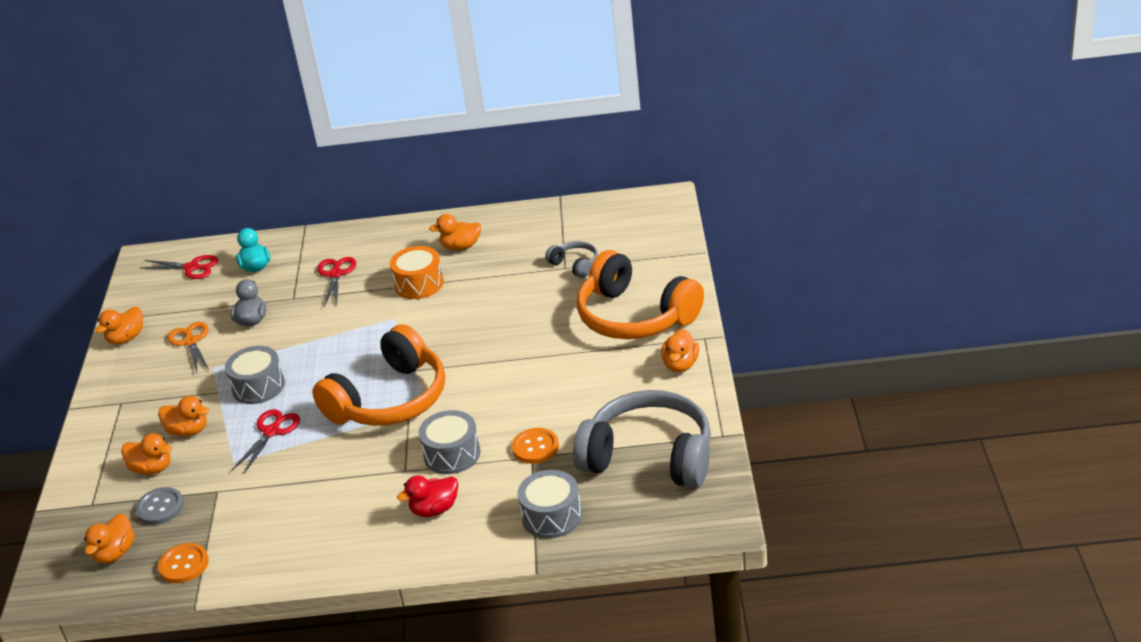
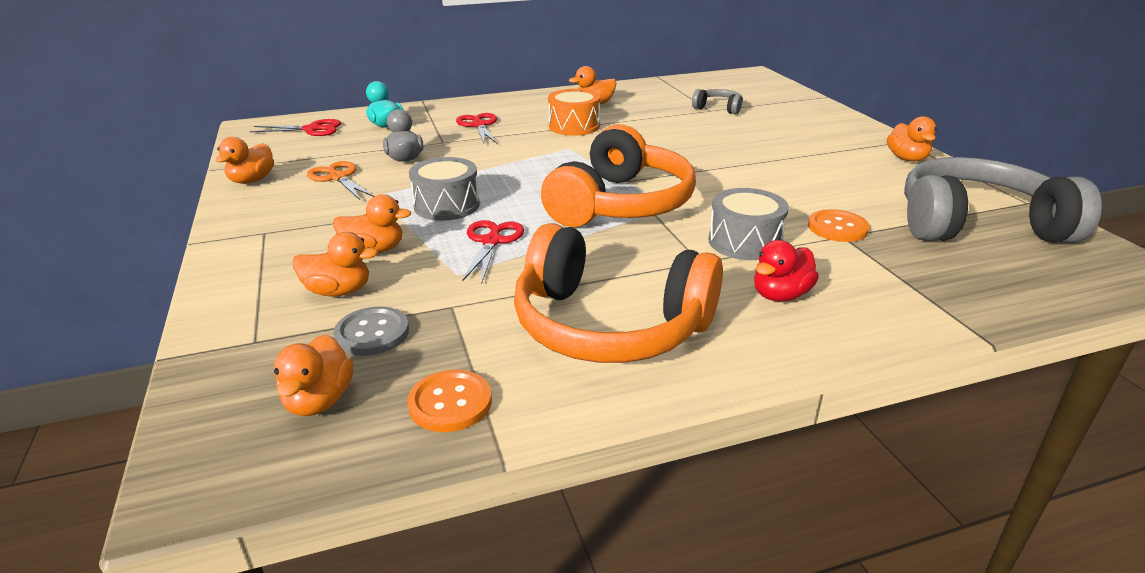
camera: 20 degrees left, 5 degrees down
(551, 516) = (939, 287): grey drum -> none
(635, 316) = (817, 133): orange headphones -> orange headphones (609, 325)

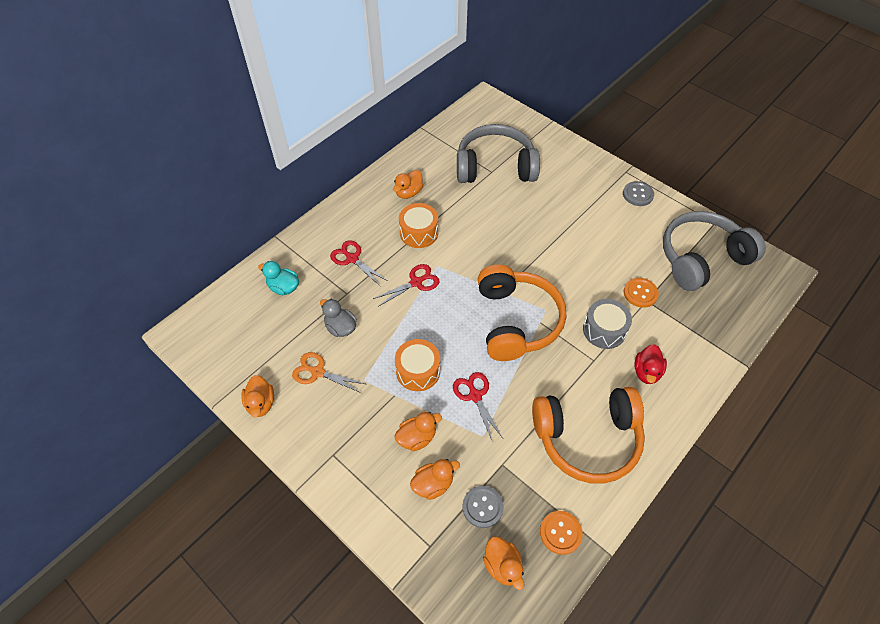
camera: 30 degrees left, 25 degrees up
(312, 129) = (232, 317): red scissors -> red scissors (416, 282)
(446, 205) = (418, 371): grey drum -> orange drum
(718, 108) = (495, 166): grey headphones -> grey headphones, size x2.27
(907, 159) = (638, 194): orange duck -> grey button

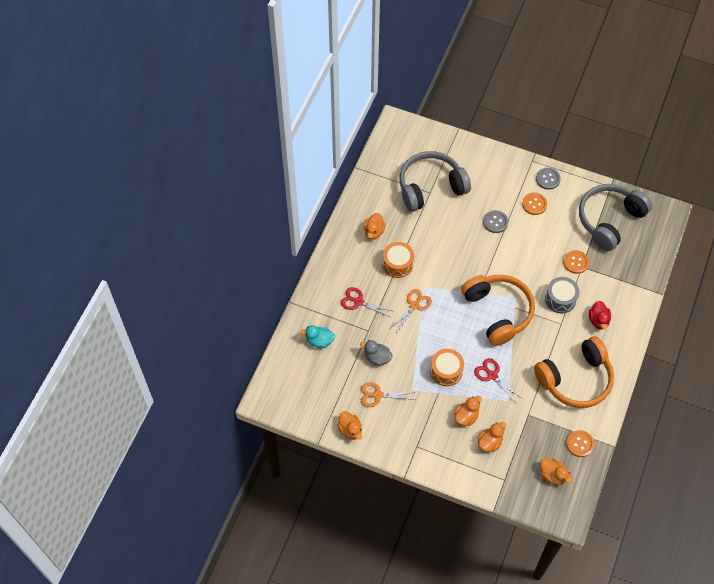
camera: 20 degrees left, 5 degrees up
(416, 282) = (414, 305): red scissors -> orange scissors
(482, 507) = (526, 445): grey button -> grey button (495, 222)
(611, 216) = (534, 204): none -> orange button

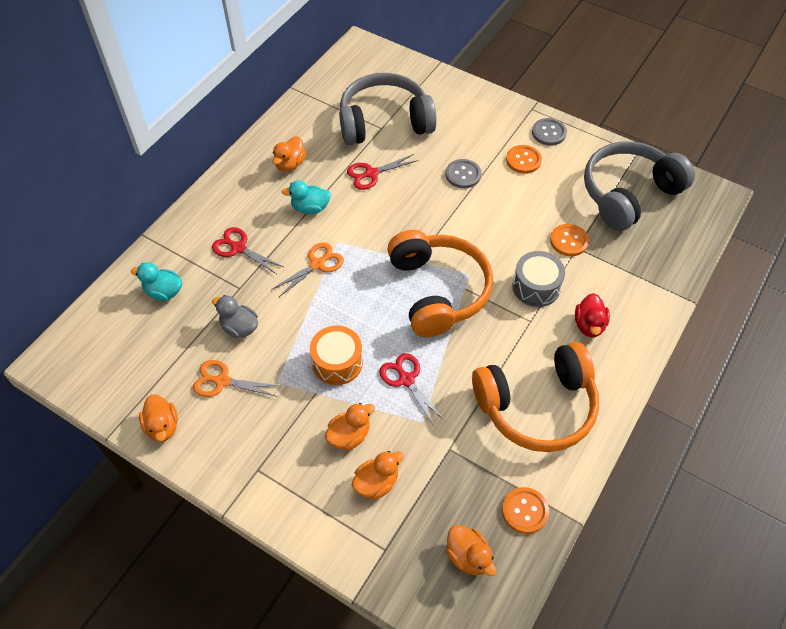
camera: 10 degrees right, 5 degrees down
(398, 264) = (310, 208): orange drum -> turquoise duck
(432, 231) = (371, 174): none -> red scissors

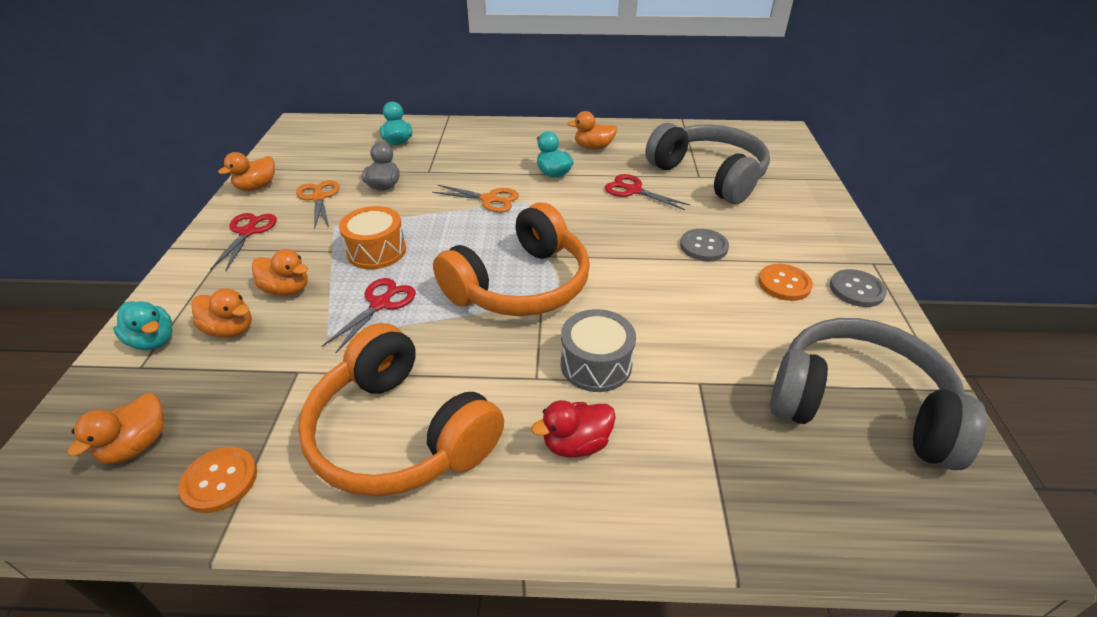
camera: 60 degrees right, 15 degrees down
(238, 248) = (472, 156): red scissors -> red scissors (248, 232)
(358, 538) = (153, 341): none -> turquoise duck
(568, 241) = (702, 370): orange button -> none

